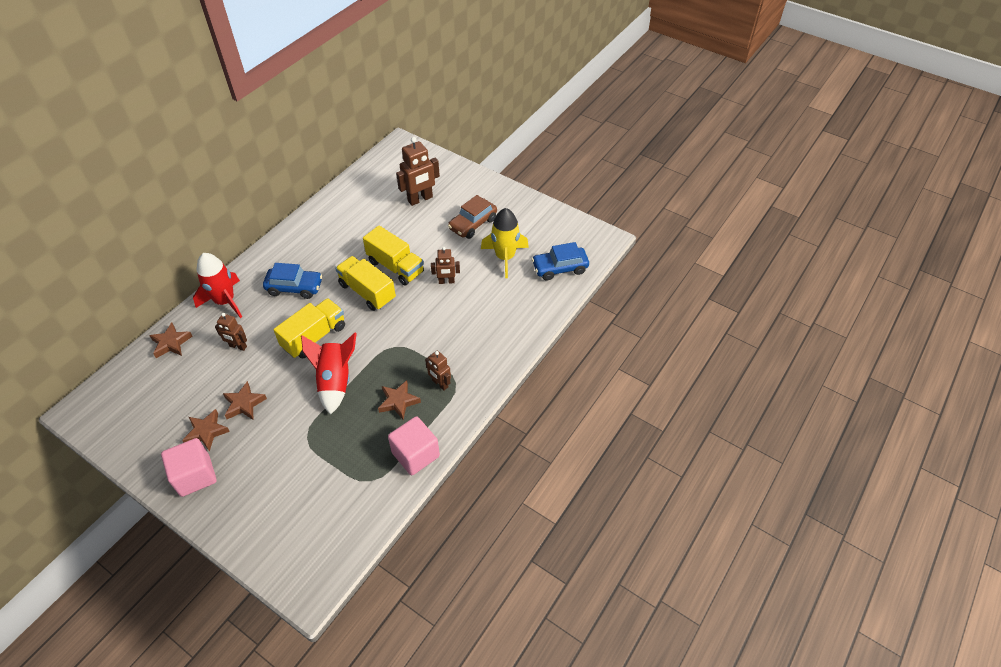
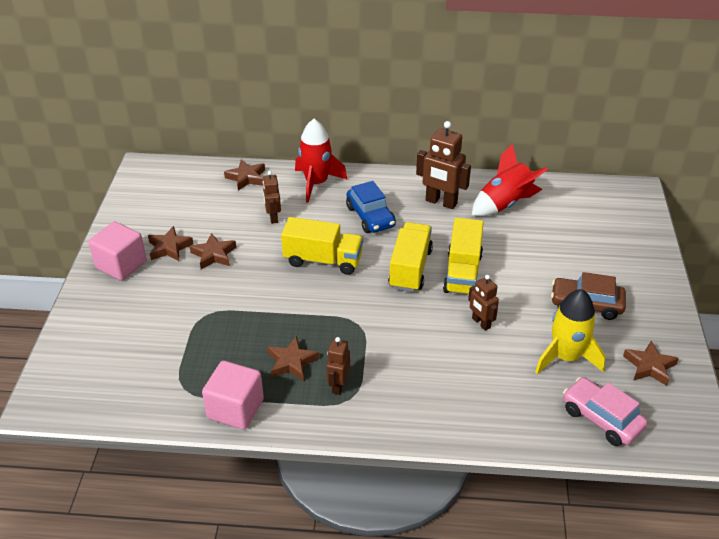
camera: 60 degrees right, 10 degrees down
(335, 381) = (282, 302): red rocket -> red rocket (505, 204)
(420, 199) = (575, 245): brown robot -> brown robot (441, 202)
(539, 225) = (649, 366): none -> brown star
(560, 268) = (601, 418): blue car -> pink car

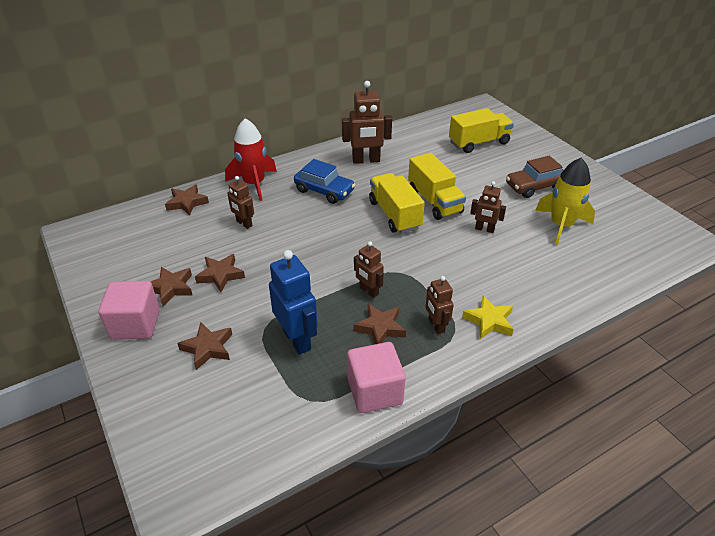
camera: 35 degrees left, 0 degrees up
(219, 337) = (297, 339): none -> blue robot
(314, 327) = (368, 291): none -> brown robot
(323, 260) = (321, 238): yellow truck -> yellow truck (479, 143)
(388, 406) = (489, 321): none -> yellow star
(505, 204) = (411, 144): red rocket -> none
(601, 418) = (626, 254): pink car -> none
(649, 366) = (613, 207): brown star -> brown star (208, 348)

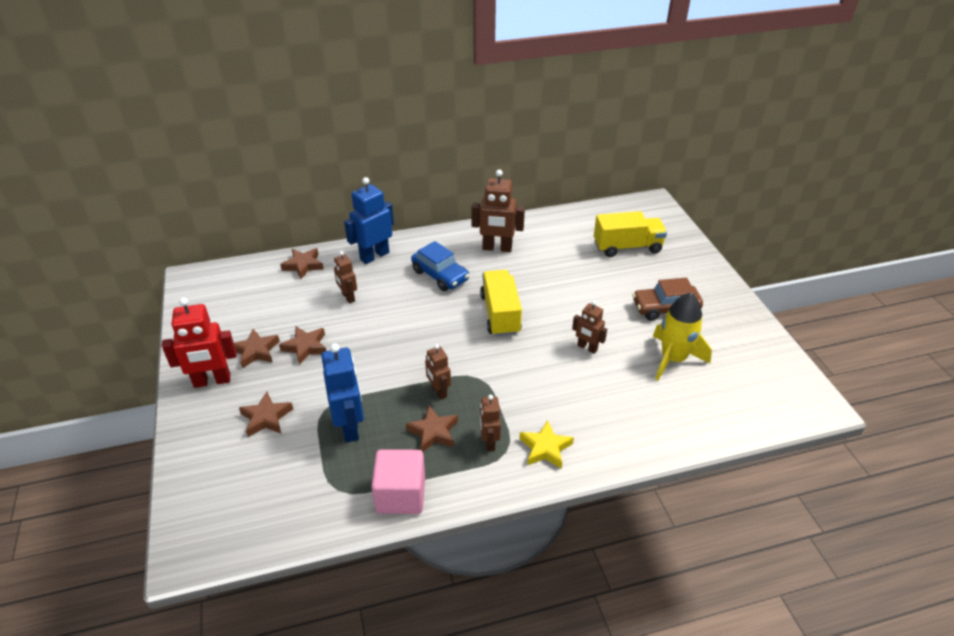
camera: 15 degrees right, 0 degrees up
(135, 324) = (212, 381): pink cube -> red robot
(254, 184) = (374, 256): red rocket -> blue robot
(434, 201) = (548, 307): yellow truck -> none

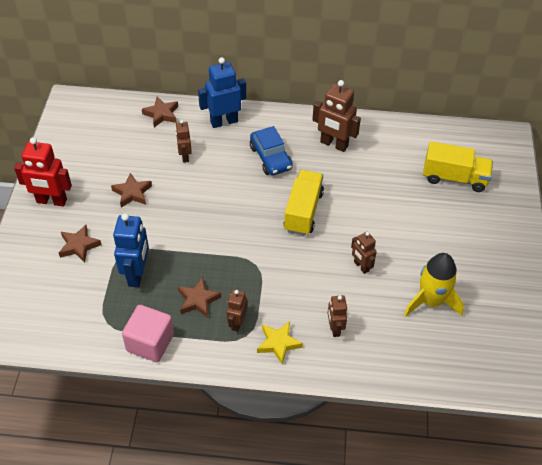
camera: 20 degrees right, 10 degrees up
(256, 351) = (93, 185): brown star -> none
(438, 391) = (218, 266): brown robot -> brown robot (334, 328)
(665, 308) = (453, 251): brown car -> none

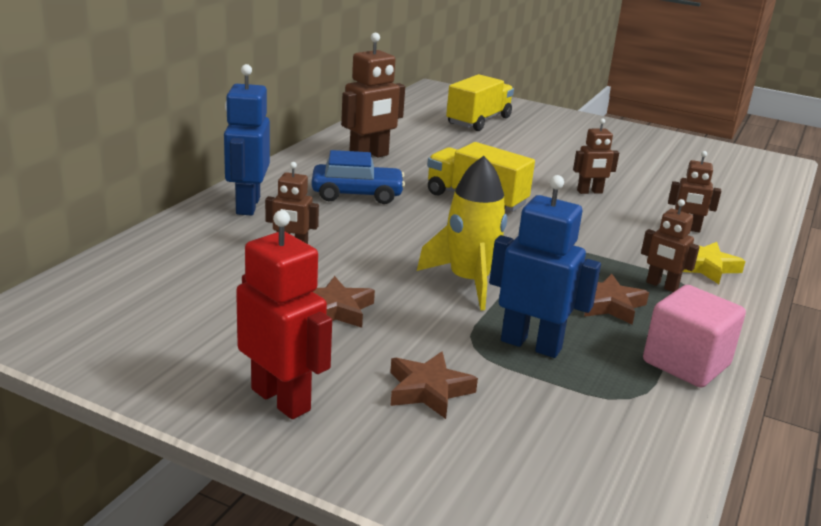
camera: 70 degrees left, 25 degrees down
(51, 201) = (281, 399): red robot -> red robot turned 75 degrees counterclockwise
(161, 114) = (169, 245): brown star -> none
(431, 301) = (657, 173): yellow rocket -> yellow rocket (469, 281)

